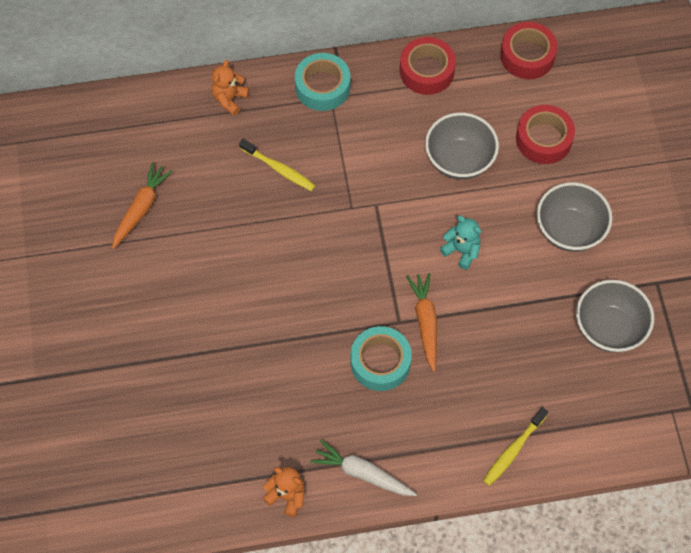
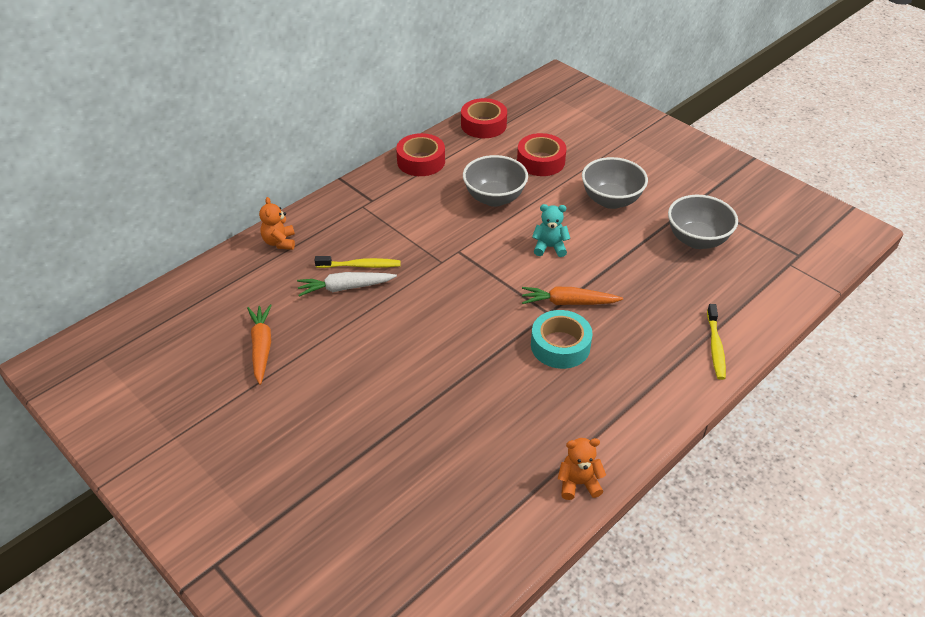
camera: 35 degrees left, 20 degrees down
(322, 87) = (350, 203): turquoise tape -> none
(362, 473) = (622, 429): white carrot -> white carrot (345, 288)
(425, 322) = (568, 302): orange carrot -> orange carrot turned 45 degrees counterclockwise

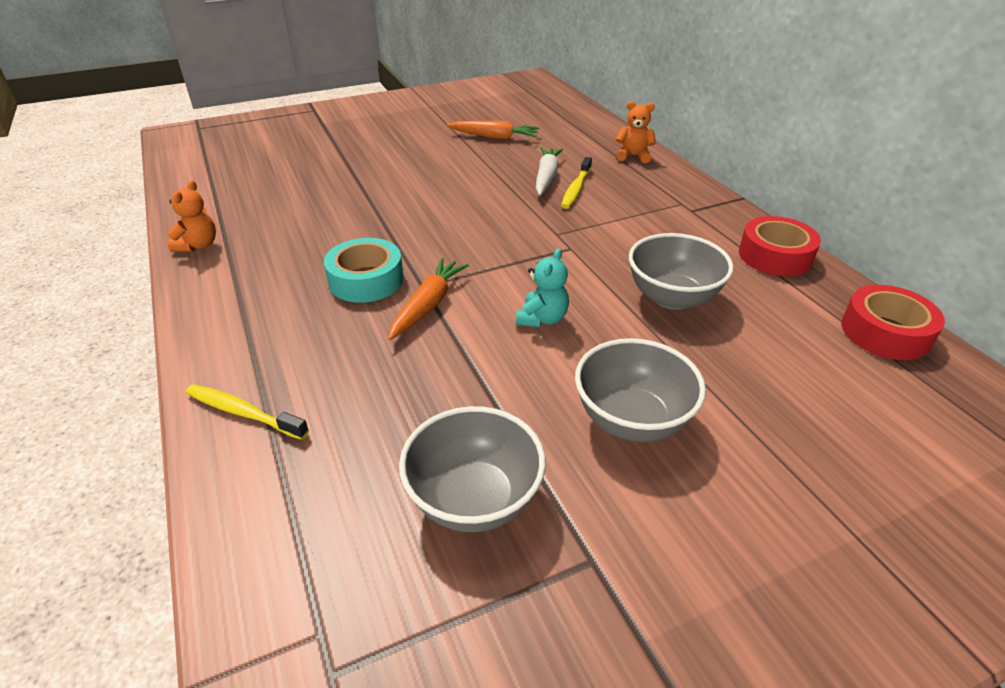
camera: 110 degrees right, 5 degrees down
(541, 161) = (766, 368): red tape -> none

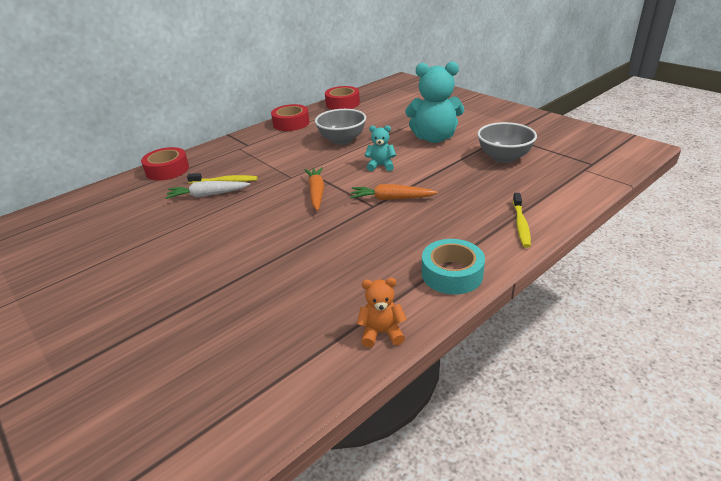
camera: 105 degrees left, 5 degrees down
(366, 280) = (380, 227): turquoise tape -> turquoise tape (452, 274)
(494, 137) = (123, 234): orange carrot -> orange carrot (316, 193)
(632, 420) = (434, 138): grey bowl -> turquoise teddy bear
(633, 156) = (167, 170): orange teddy bear -> red tape

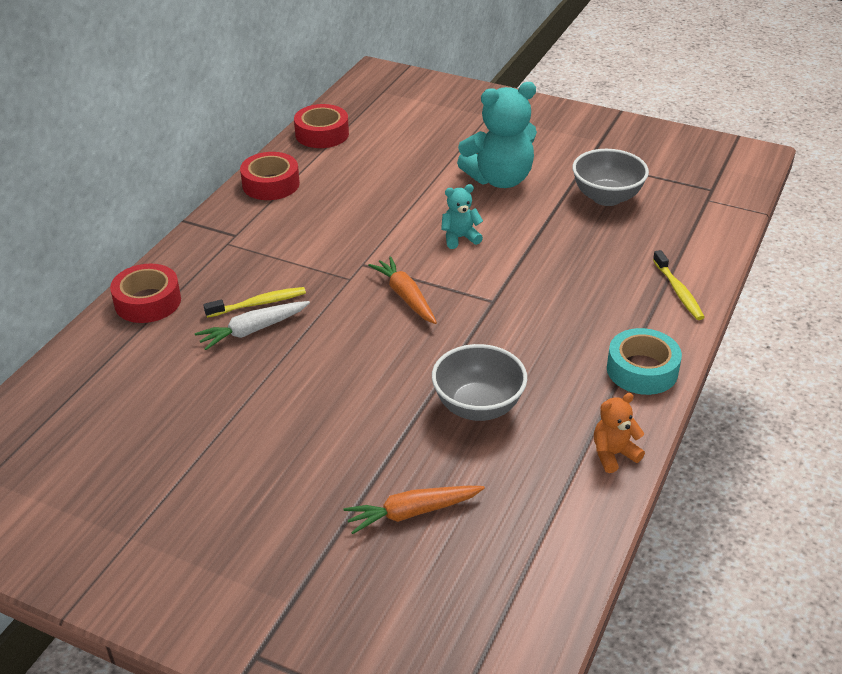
camera: 25 degrees left, 5 degrees up
(342, 140) = (374, 203): grey bowl -> grey bowl (478, 407)
(391, 199) = (508, 286): orange carrot -> orange carrot (412, 513)

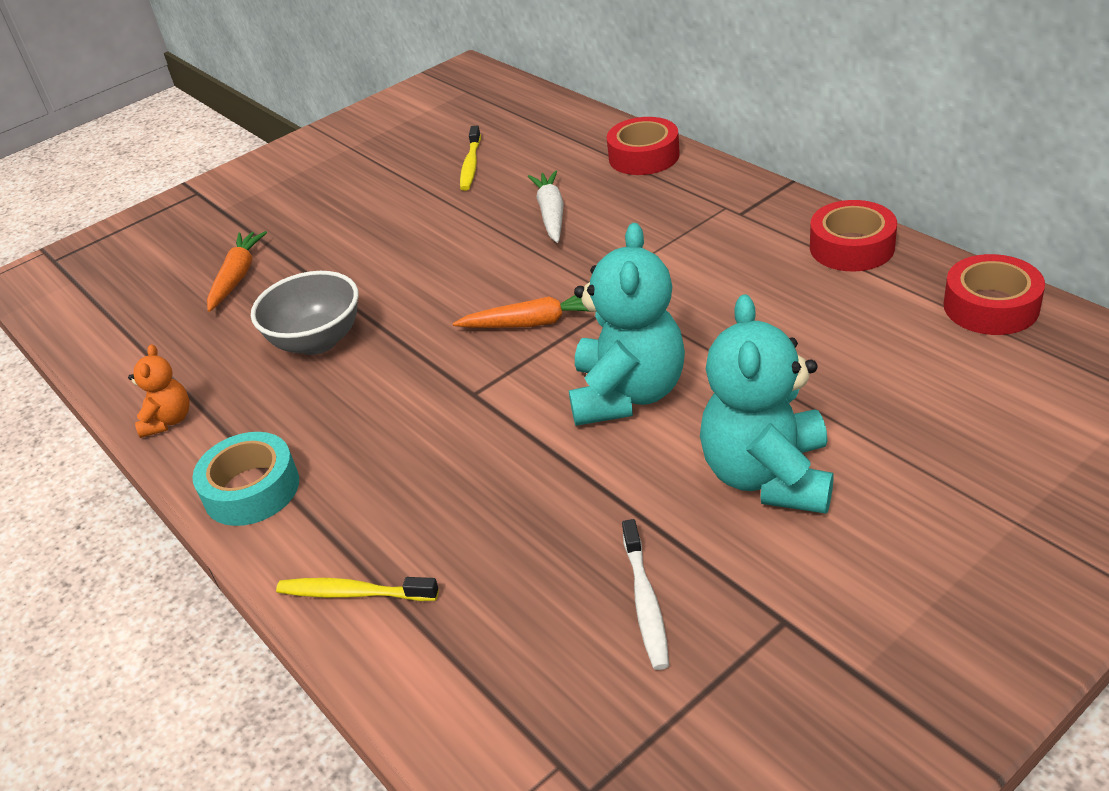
camera: 120 degrees right, 0 degrees up
(258, 304) = (594, 220): yellow toothbrush -> yellow toothbrush (471, 165)
(460, 238) = (627, 394): turquoise teddy bear -> turquoise teddy bear, size x2.03
(606, 197) = (645, 602): grey bowl -> white toothbrush

